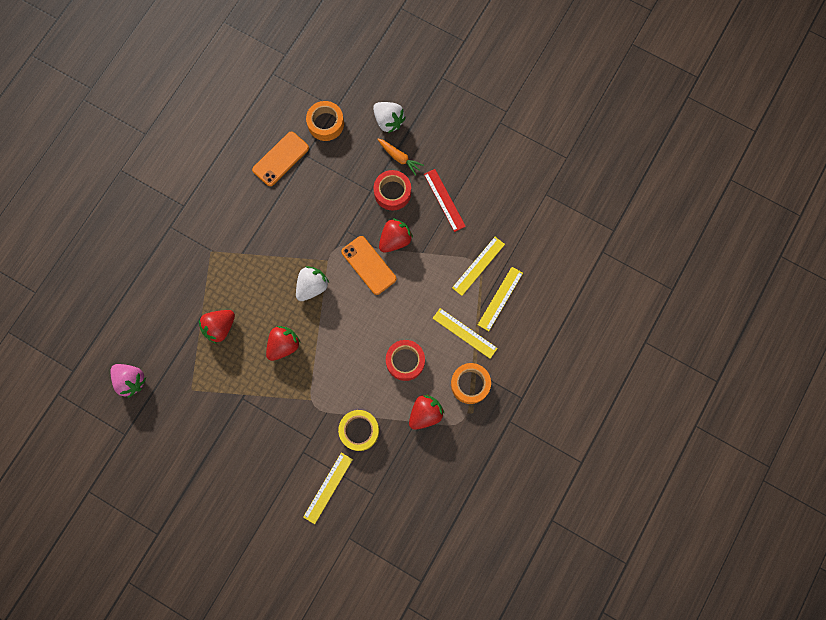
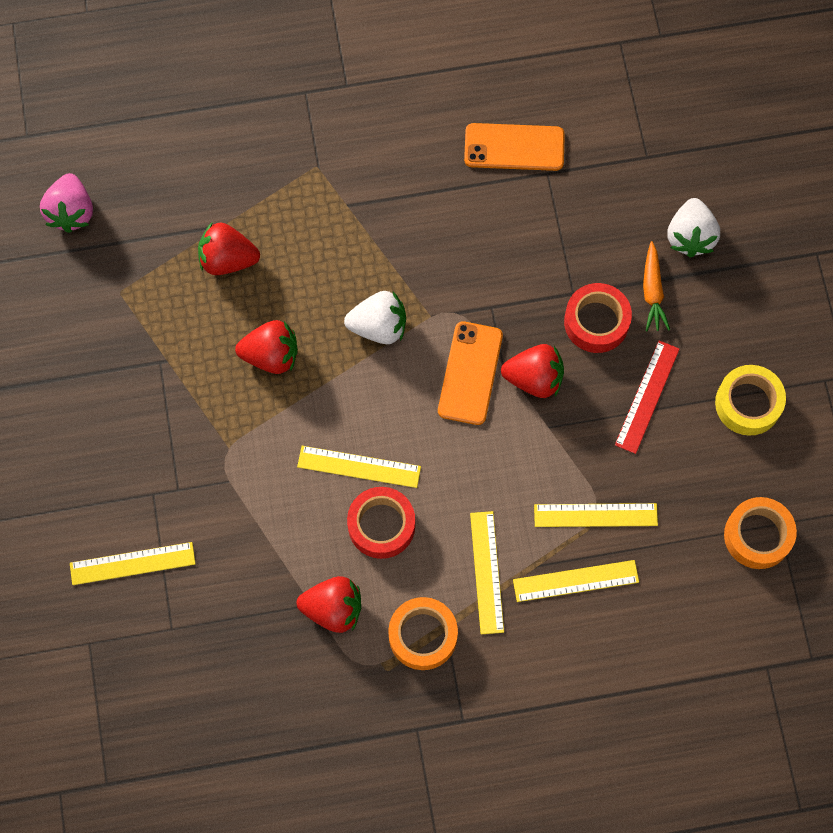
camera: 50 degrees right, 5 degrees down
(326, 124) = (613, 162): orange tape -> orange tape (757, 536)
(359, 431) = (239, 542): yellow tape -> yellow tape (748, 403)
(370, 349) = (359, 466): none -> yellow ruler

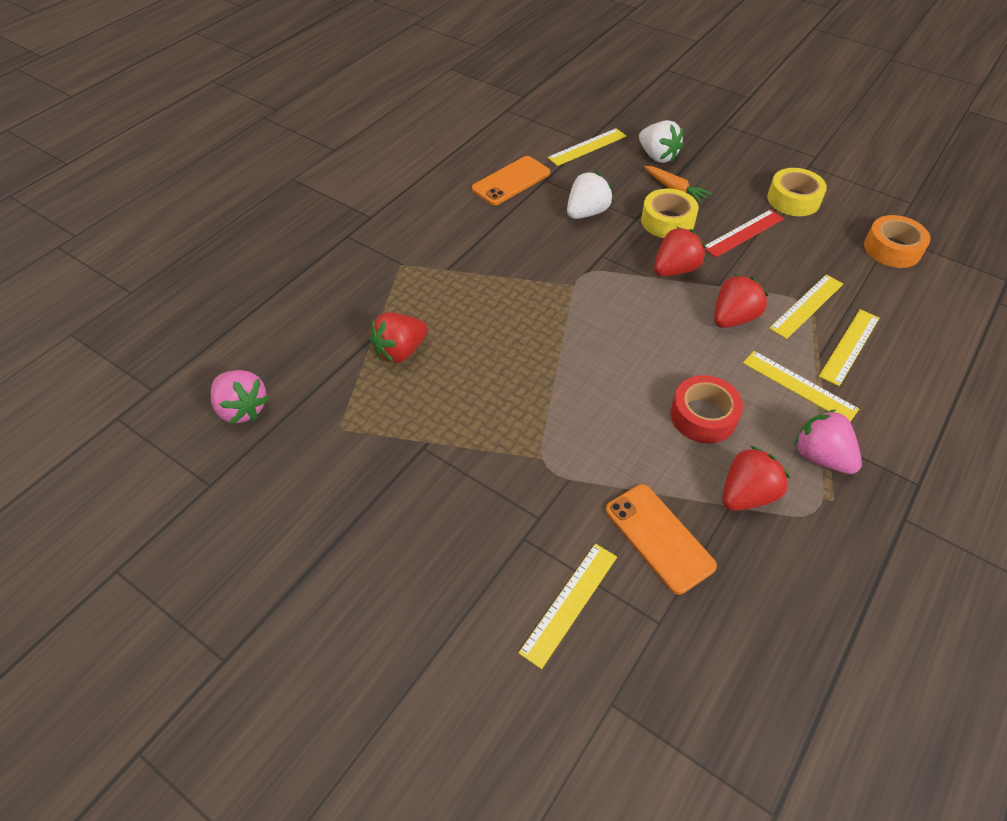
camera: 45 degrees left, 20 degrees down
(271, 355) = (500, 381): red strawberry -> red strawberry (733, 318)
(359, 466) = (642, 395): yellow ruler -> yellow ruler (587, 147)
(379, 326) = (549, 313): white strawberry -> white strawberry (586, 213)
(423, 636) = (821, 457): orange tape -> pink strawberry
(470, 373) = (636, 294): orange phone -> orange phone (659, 537)
(596, 322) = (667, 221): red tape -> yellow tape
(647, 396) = (743, 233): red ruler -> red ruler turned 75 degrees clockwise

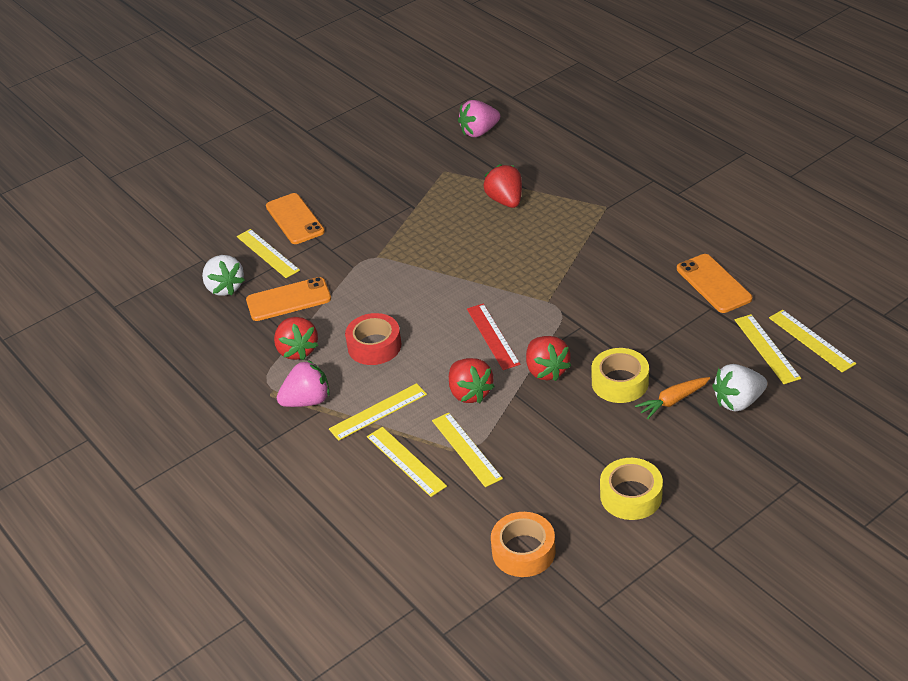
camera: 110 degrees right, 10 degrees down
(479, 592) = (295, 219): none -> orange phone
(568, 126) = (811, 340): none -> yellow ruler
(586, 213) = (649, 327): white strawberry -> white strawberry (224, 288)
(743, 233) = (585, 435): red ruler -> red ruler (493, 336)

